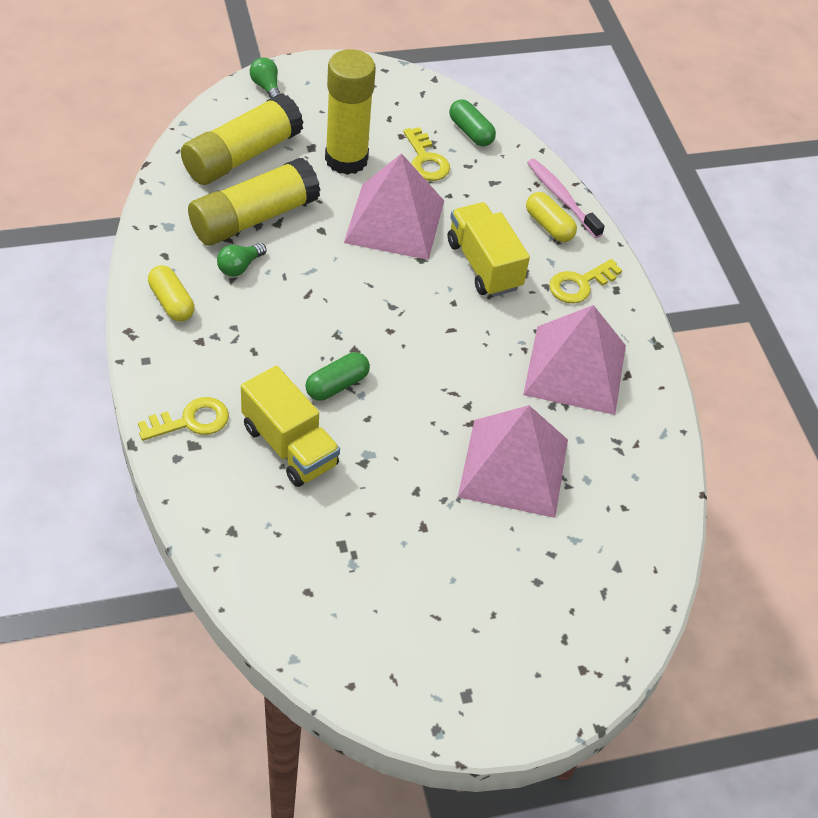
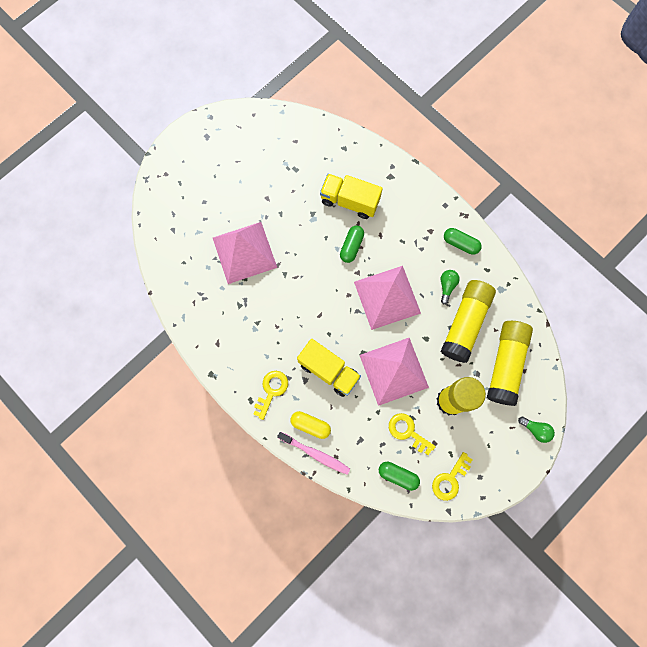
camera: 155 degrees right, 25 degrees up
(171, 302) = (460, 243): yellow capsule -> green capsule
(191, 421) = (400, 187): yellow key -> yellow key (450, 479)
(575, 369) = (245, 329): pink pyramid -> pink pyramid (387, 297)

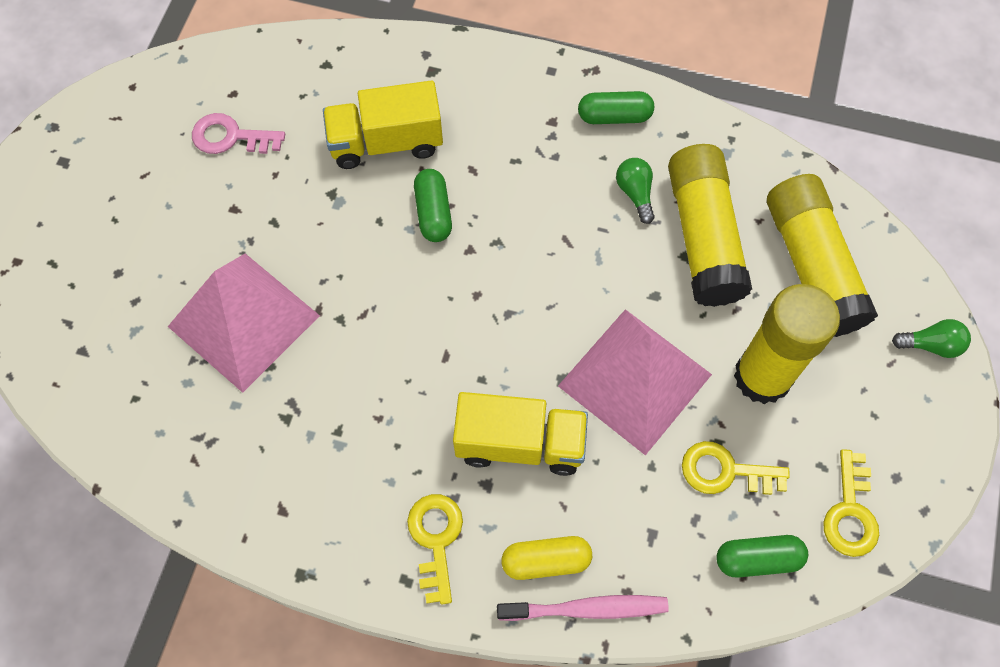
camera: 30 degrees left, 10 degrees down
(283, 162) = (231, 137): none -> pink key
(387, 297) = (546, 263): pink pyramid -> none

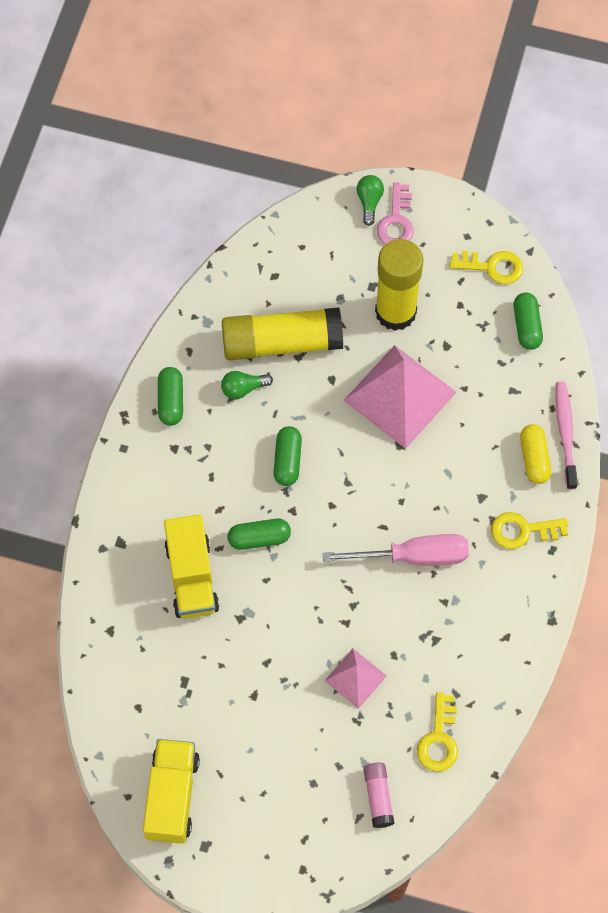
camera: 90 degrees left, 0 degrees up
(89, 345) = (378, 797): none -> pink glue stick
(231, 137) = (183, 704): pink key -> pink key (396, 221)
(243, 320) = (355, 678): pink pyramid -> pink pyramid, size x0.52
(403, 393) = (413, 556): none -> pink screwdriver
(520, 443) = (450, 474): yellow truck -> yellow truck (172, 796)
(537, 243) = (287, 460): none -> green capsule
(725, 471) = (466, 341): yellow key -> yellow key (439, 739)
(811, 266) = (307, 271): yellow glue stick -> none

